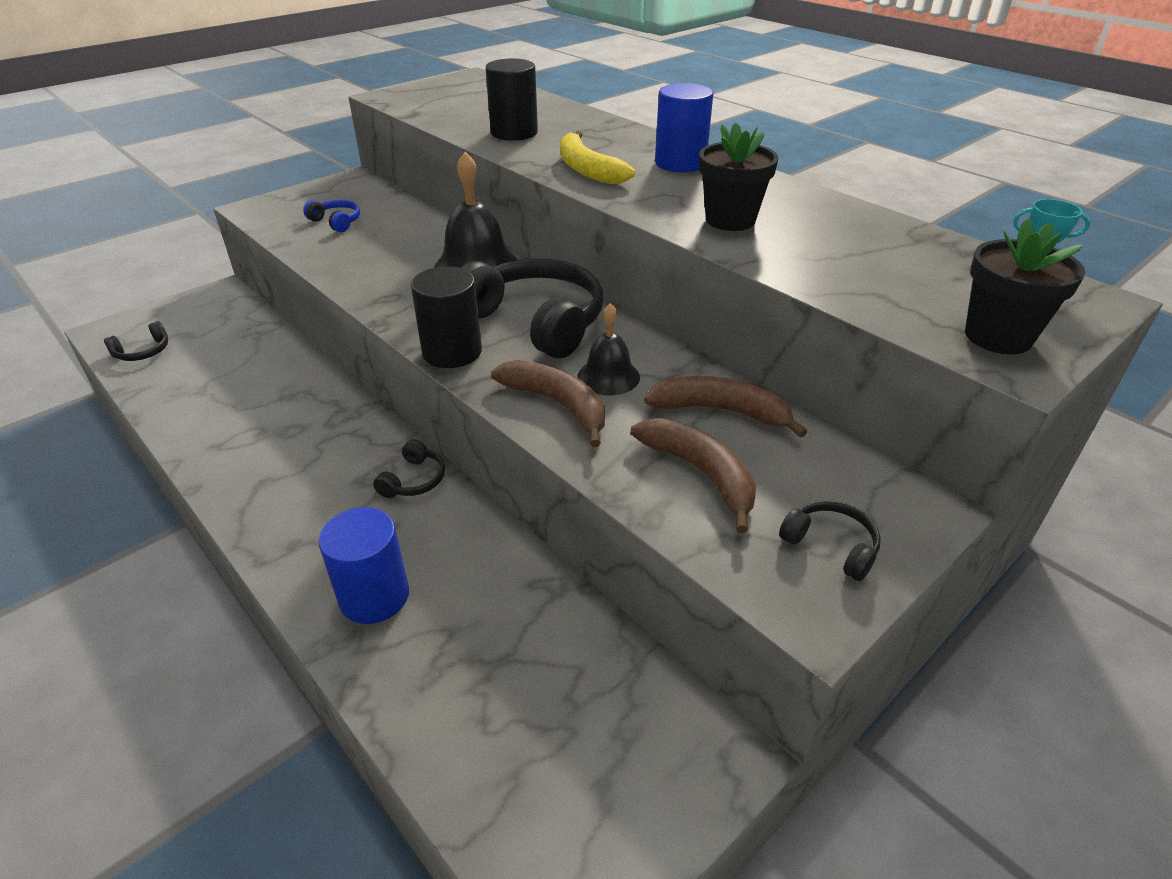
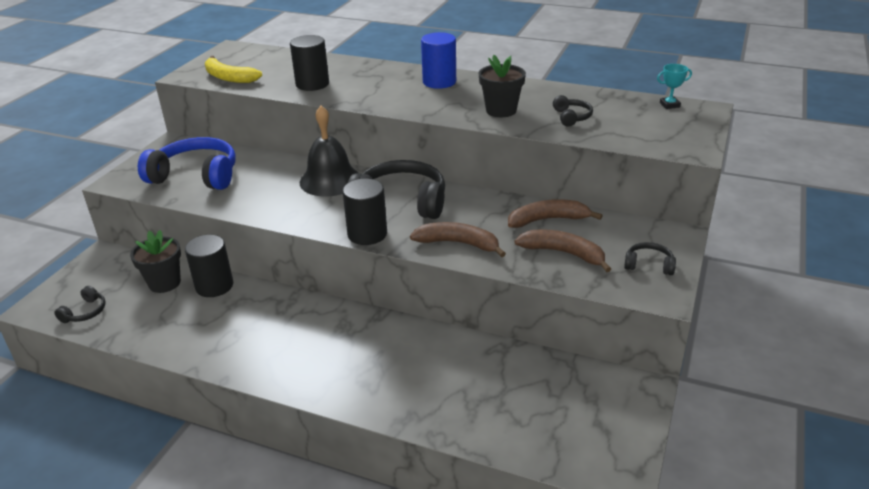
camera: 25 degrees left, 5 degrees down
(291, 365) = (214, 286): none -> black cylinder
(336, 222) = (196, 176): blue headphones -> blue headphones, size x2.20
(374, 596) = (404, 390): blue cylinder -> none
(414, 480) = (368, 324): black headphones -> black headphones (571, 117)
(587, 169) = (387, 98): yellow banana -> yellow banana (229, 77)
(608, 376) = (472, 220): black bell -> none
(998, 337) = (677, 139): black flower pot -> black flower pot (164, 283)

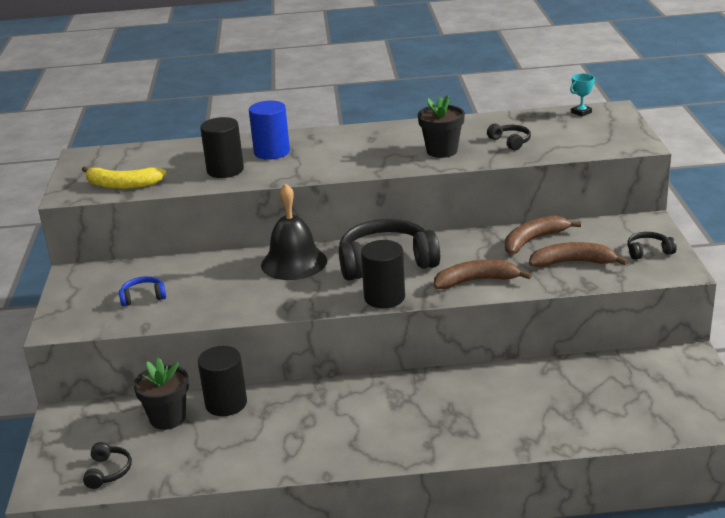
camera: 25 degrees left, 5 degrees down
(196, 176) = (143, 297): blue headphones -> blue headphones, size x0.45
(439, 82) = (353, 139): blue cylinder -> blue cylinder (272, 152)

